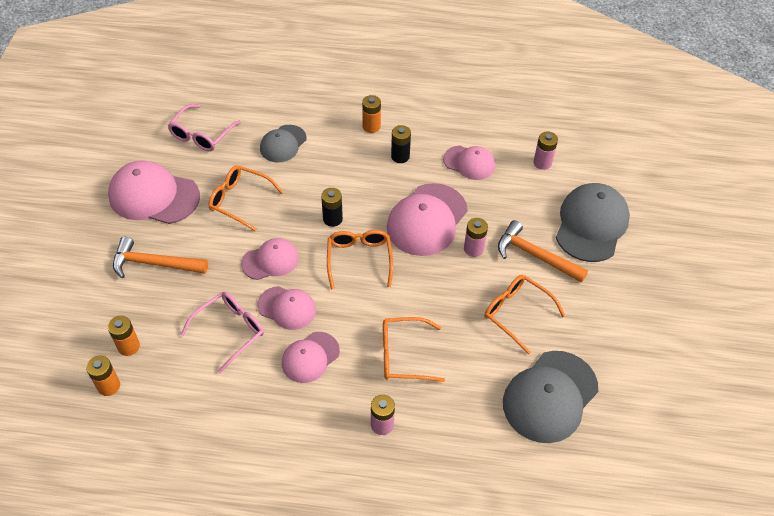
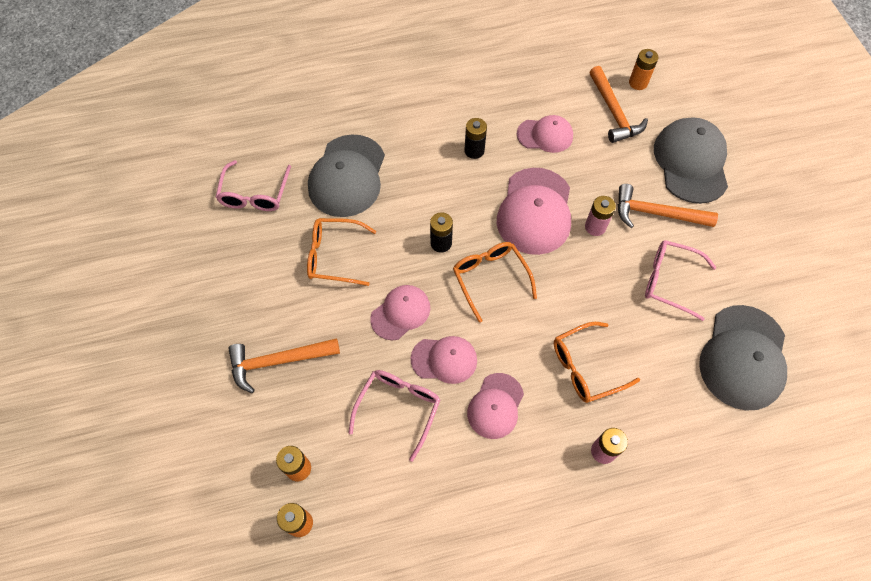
camera: 20 degrees left, 10 degrees up
(153, 196) = (237, 283): pink cap -> none
(283, 144) = (347, 176): grey cap -> grey cap, size x1.68
(371, 126) = (429, 127): orange battery -> orange battery (638, 83)
(516, 313) = (669, 281): orange glasses -> pink glasses
(542, 163) = (614, 112): pink battery -> orange hammer

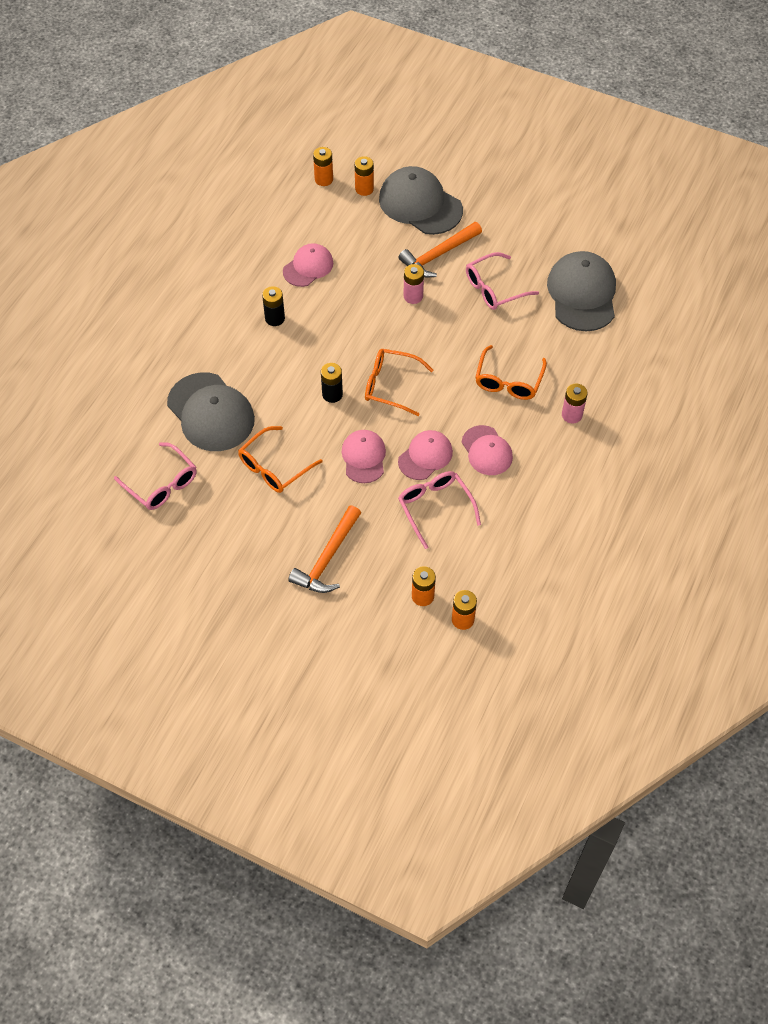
camera: 50 degrees left, 5 degrees down
(535, 211) = (364, 321): pink cap -> none
(614, 112) = (333, 213): orange hammer -> none
(660, 114) = (364, 189): none -> orange battery
(743, 357) = (582, 294): grey cap -> grey cap turned 150 degrees counterclockwise

